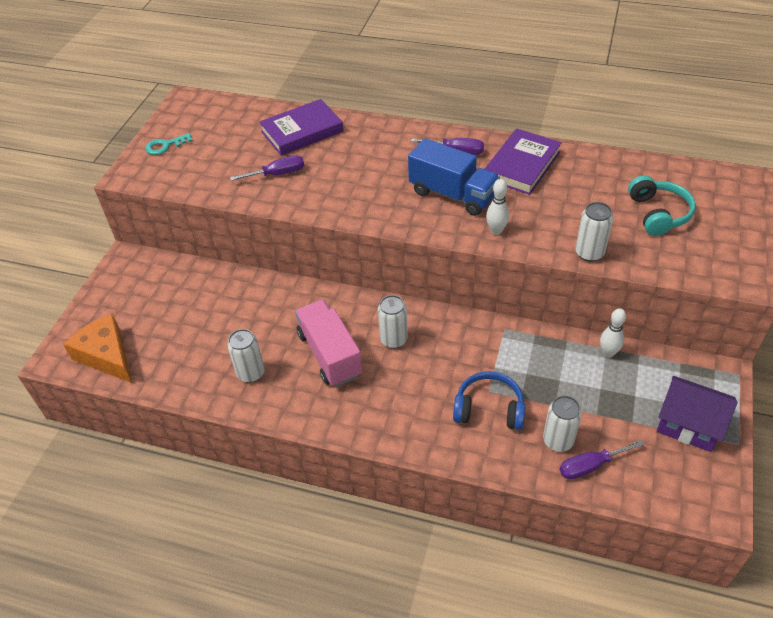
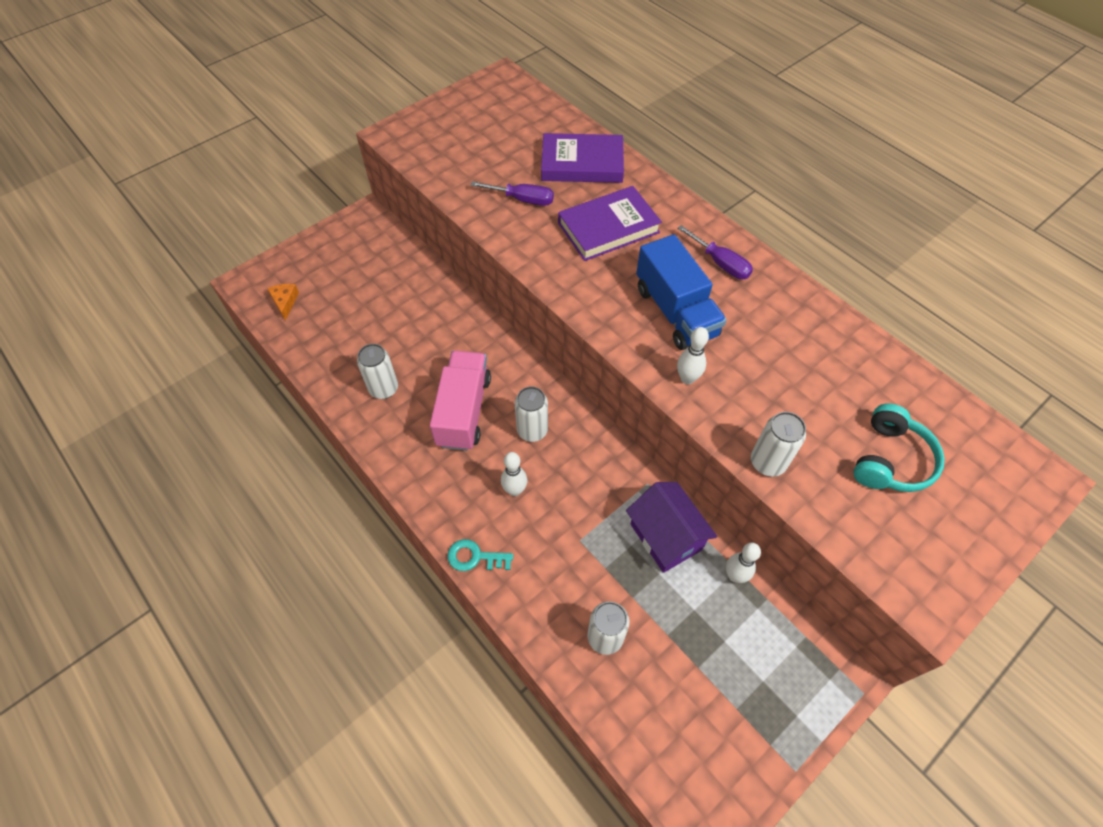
camera: 30 degrees right, 10 degrees up
(106, 355) = (285, 302): orange cheese -> orange cheese, size x0.50
(165, 146) = (446, 119): turquoise key -> turquoise key (475, 557)
(414, 385) = (515, 490): none -> white bowling pin
(489, 409) = (565, 559): blue headphones -> none
(522, 165) = (778, 316): purple book -> purple book (608, 227)
(590, 466) = (615, 686): purple screwdriver -> none
(688, 425) = (756, 712): purple house -> purple house (665, 537)

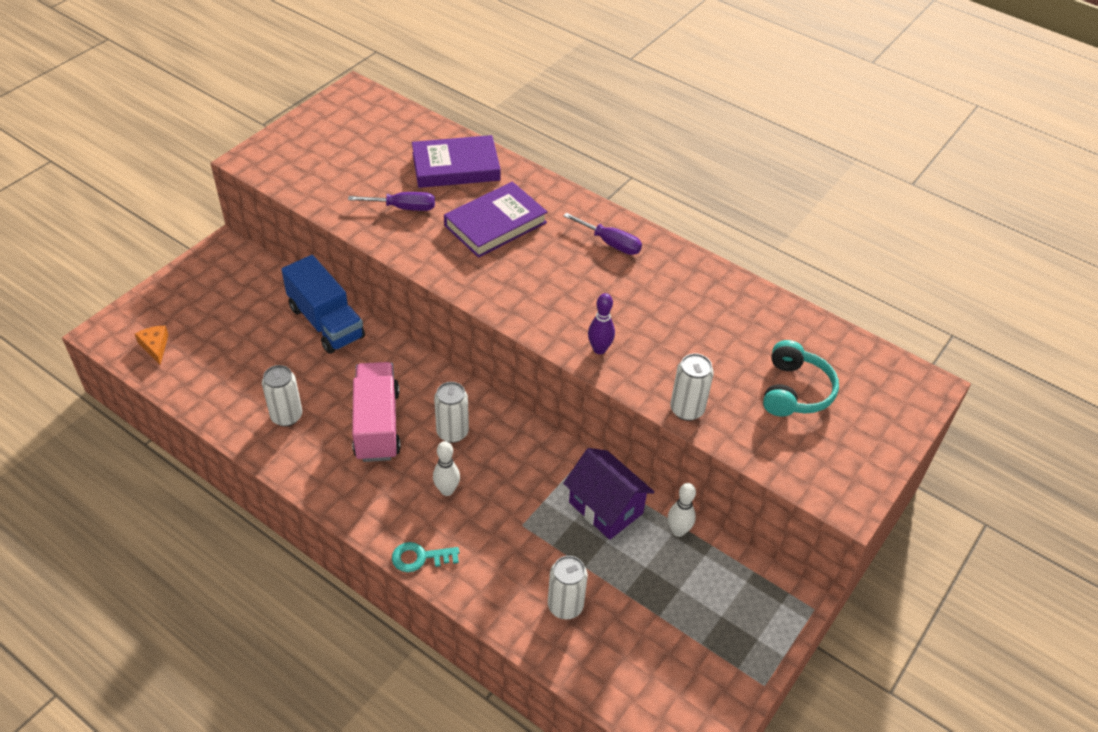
camera: 15 degrees left, 10 degrees down
(675, 312) = (576, 292): blue truck -> blue truck (326, 322)
(687, 378) = (599, 349): white bowling pin -> purple bowling pin

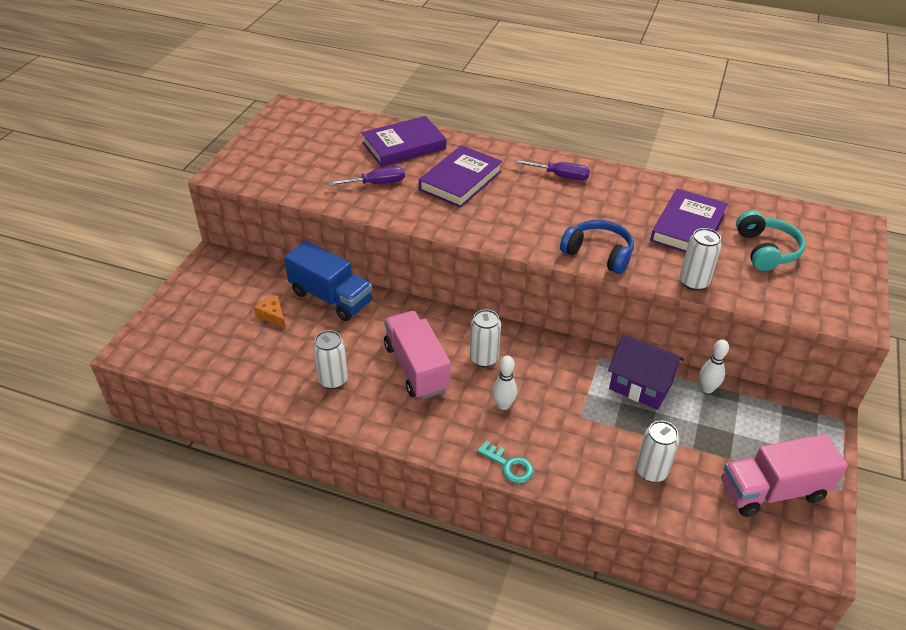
camera: 15 degrees left, 5 degrees down
(155, 346) = (184, 351): orange cheese -> orange cheese (272, 315)
(420, 557) = (509, 465): turquoise key -> turquoise key turned 120 degrees counterclockwise
(599, 349) = (598, 254): purple bowling pin -> blue headphones
(685, 664) = (773, 491): none -> pink truck
(720, 341) = (687, 227): none -> purple book

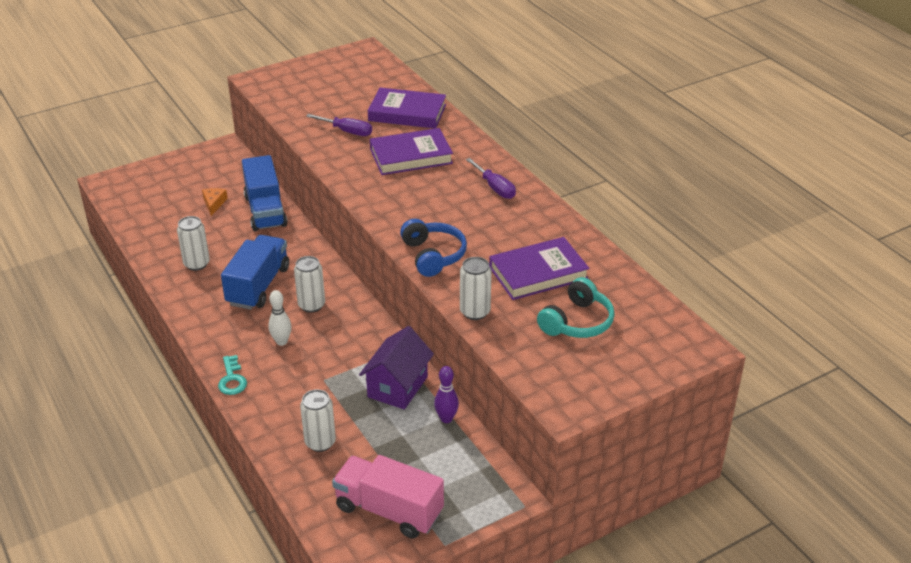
camera: 40 degrees right, 5 degrees down
(416, 368) = (258, 286): pink truck -> blue truck
(640, 386) = (397, 387): purple house -> purple house turned 45 degrees clockwise
(707, 389) = (446, 419): white bowling pin -> purple bowling pin

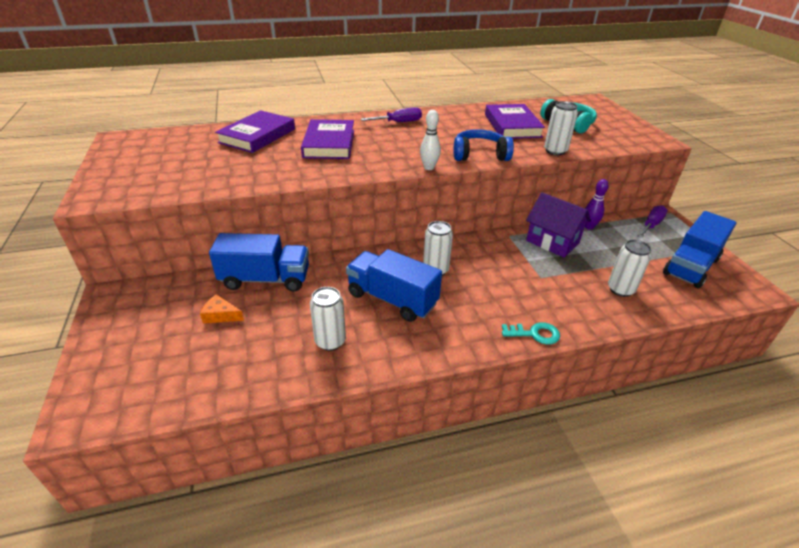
camera: 75 degrees left, 0 degrees up
(281, 341) = (484, 294): white bowling pin -> white bowling pin (429, 168)
(347, 131) = (261, 164): purple screwdriver -> purple screwdriver (651, 225)
(389, 510) = (691, 266): pink truck -> blue truck

